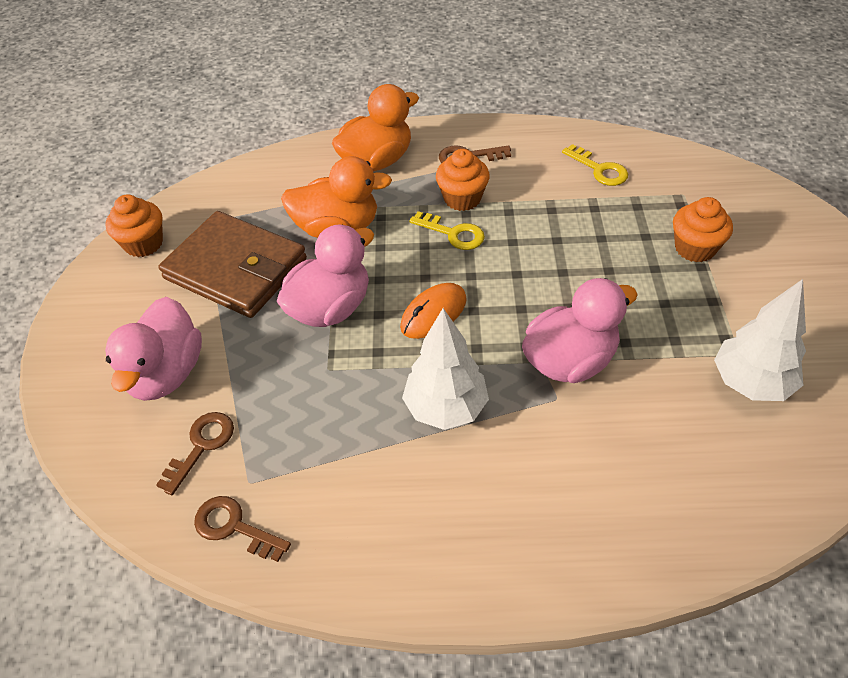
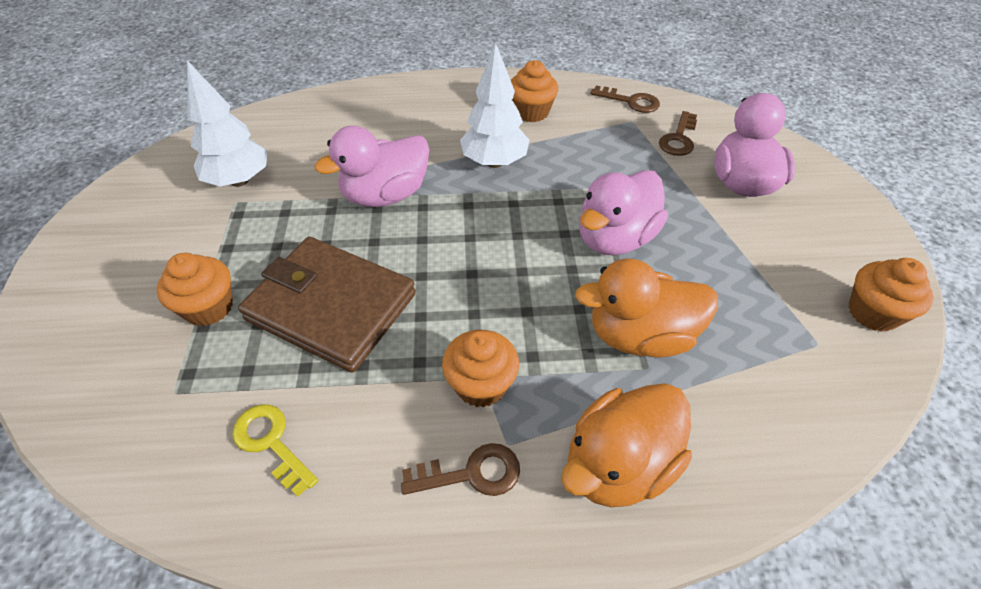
camera: 175 degrees right, 0 degrees up
(235, 269) = (738, 280): brown wallet -> brown wallet (331, 306)
(388, 504) = (531, 112): none -> orange cupcake
(433, 313) = (509, 234): orange mouse -> none
(453, 233) = (492, 327): yellow key -> none

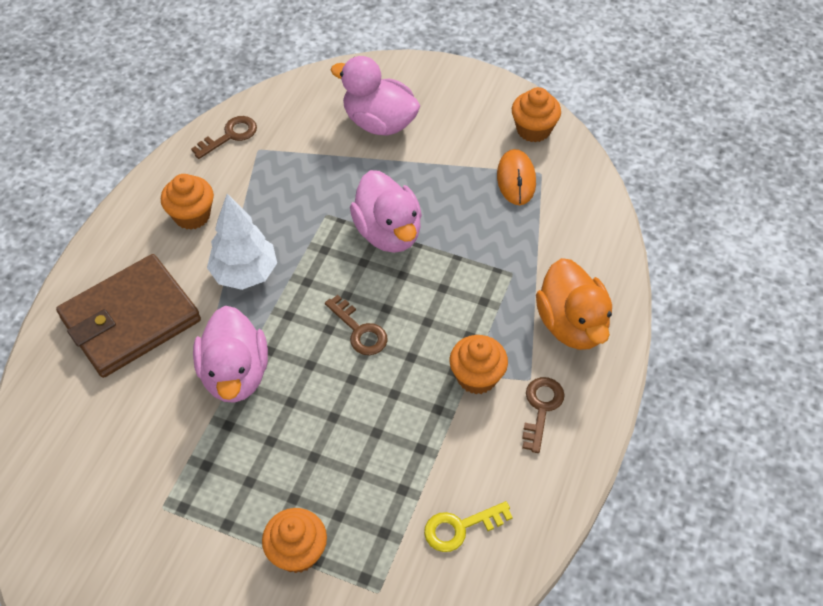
camera: 65 degrees left, 5 degrees up
(239, 181) = (129, 497): white tree -> none
(331, 306) = (349, 454): brown wallet -> brown wallet (130, 319)
(640, 336) = (485, 264): orange duck -> none
(678, 139) = (302, 131): brown key -> brown key (359, 331)
(784, 322) = (516, 179): none -> orange mouse

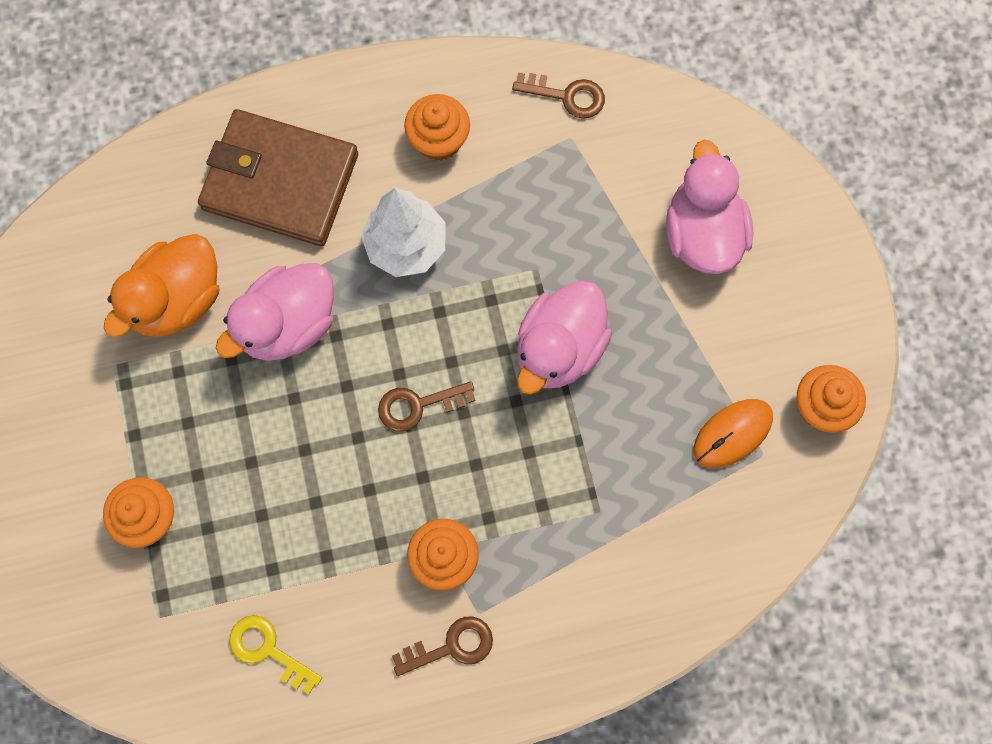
camera: 55 degrees right, 20 degrees up
(359, 331) = (418, 405): brown key -> brown key turned 60 degrees clockwise
(572, 324) = (577, 615): orange duck -> orange duck (177, 300)

